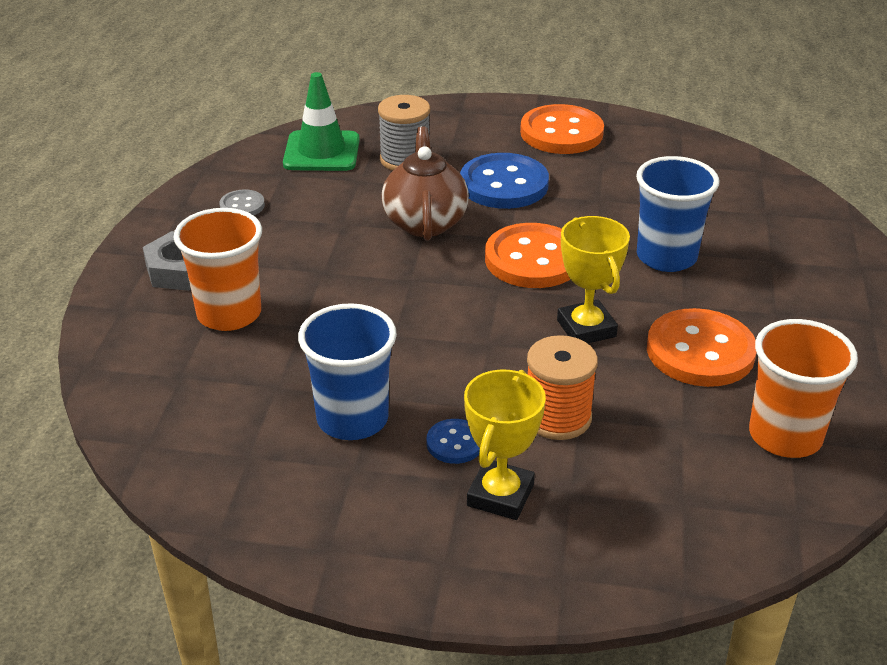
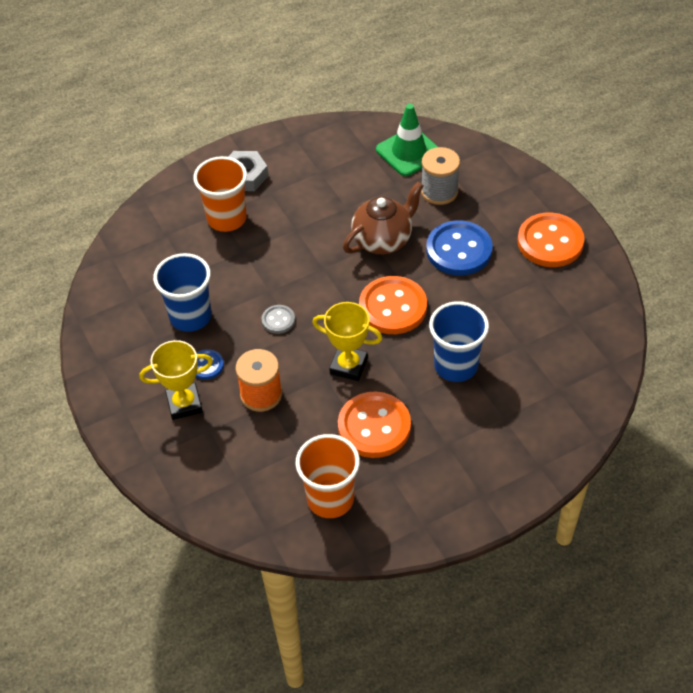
camera: 55 degrees right, 15 degrees up
(242, 206) = (322, 158): grey button -> grey button (278, 320)
(586, 328) = (348, 366): yellow trophy -> yellow trophy turned 75 degrees clockwise

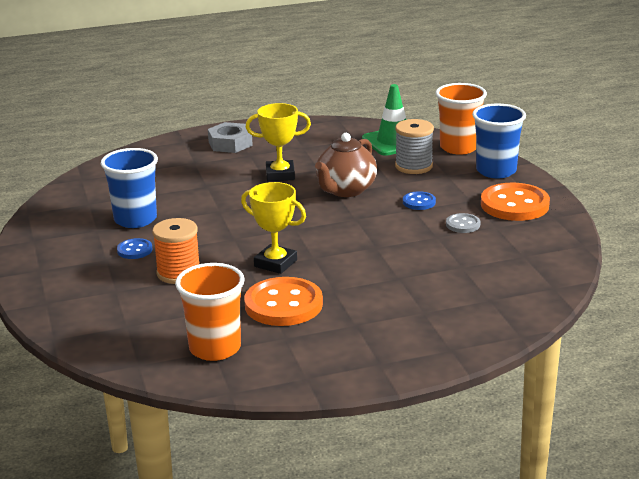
camera: 10 degrees right, 25 degrees down
(184, 404) = (100, 272): yellow trophy -> yellow trophy (280, 175)
(226, 218) = (201, 166): orange cup -> orange cup (459, 147)
(278, 320) = (219, 229): grey button -> grey button (463, 224)
(383, 240) = (345, 190): brown teapot -> brown teapot turned 150 degrees clockwise
(393, 307) = (337, 231): orange button -> none
(456, 365) = (386, 273): blue cup -> blue cup (496, 171)
(459, 250) = (419, 202): blue button -> blue button, size x0.49

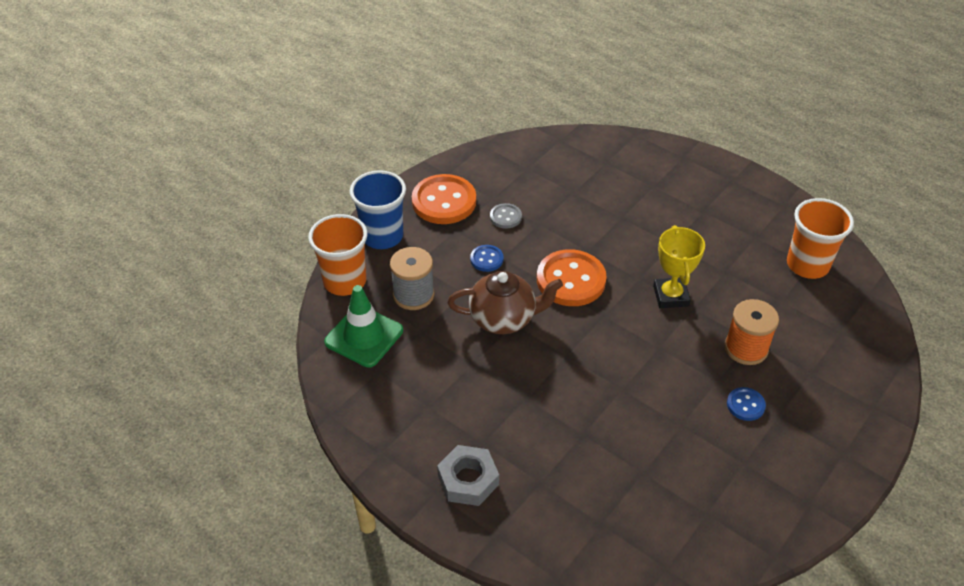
camera: 125 degrees left, 20 degrees up
(135, 219) = (698, 445): blue cup -> none
(280, 175) = (510, 387): yellow trophy -> none
(283, 305) = (720, 259): orange button -> orange button (571, 280)

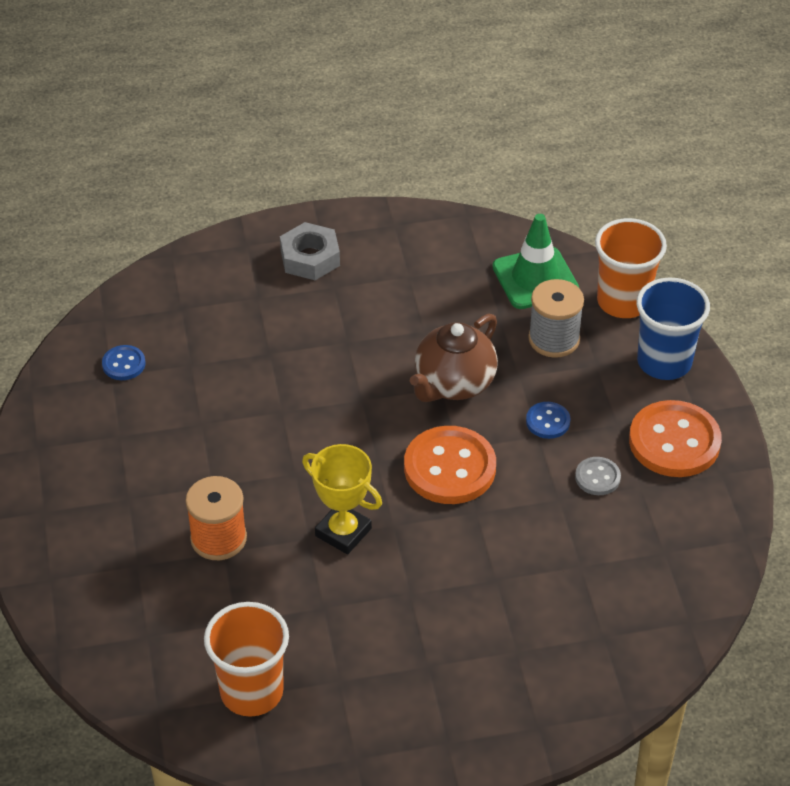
camera: 130 degrees right, 0 degrees up
(745, 405) = (166, 484): blue button -> blue button (123, 364)

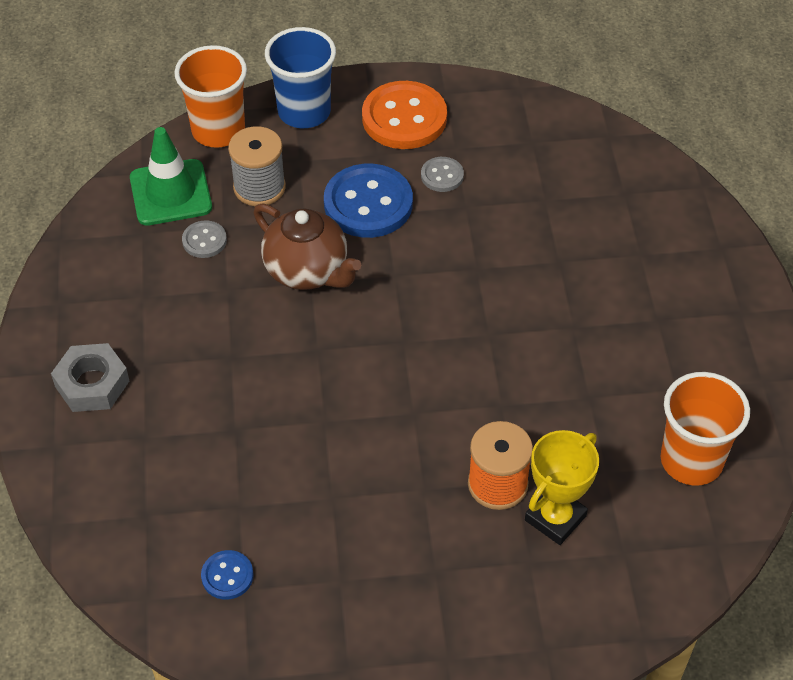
camera: 85 degrees left, 5 degrees up
(343, 532) = (495, 375): yellow trophy -> yellow trophy (555, 518)
(449, 468) = (419, 283): orange button -> none
(480, 308) = (204, 240): none -> grey button
(548, 421) = (368, 203): blue button -> blue button, size x2.04

